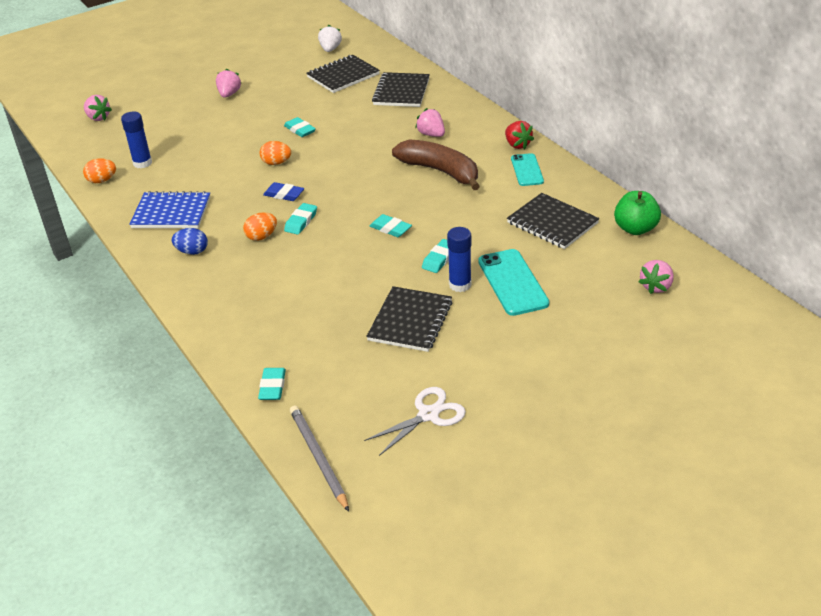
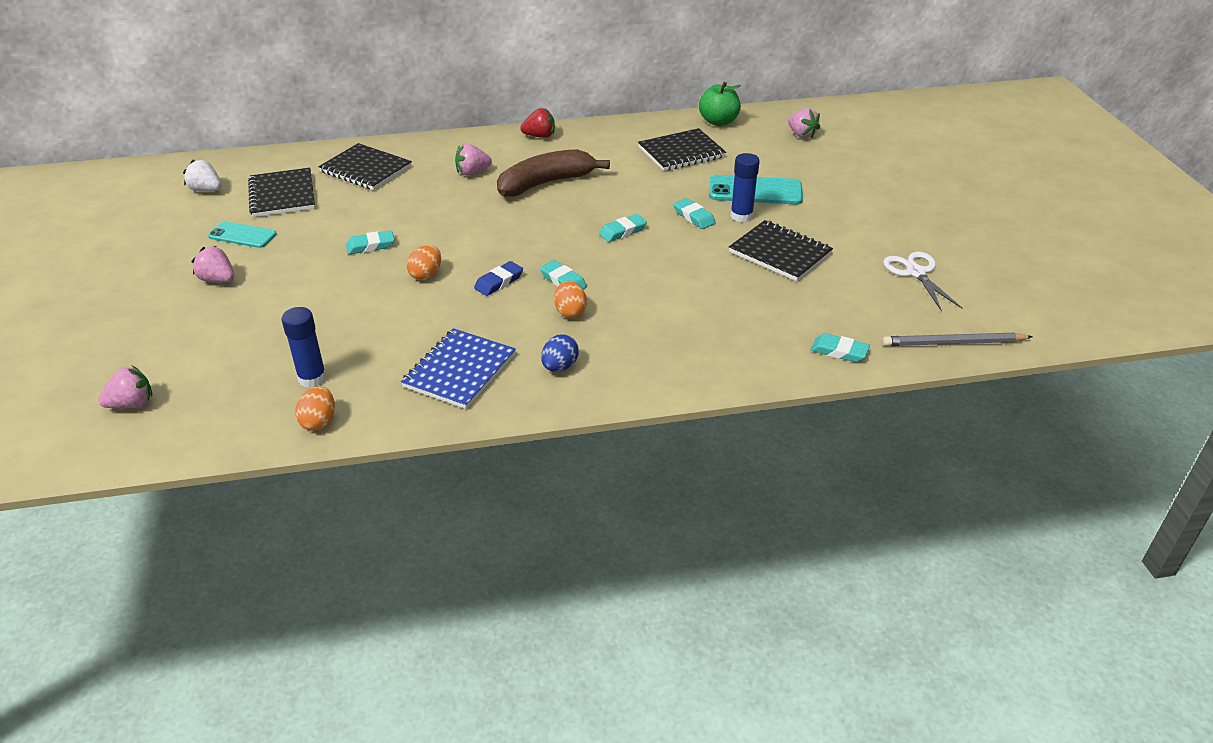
camera: 70 degrees left, 0 degrees up
(527, 170) = (587, 142): turquoise phone -> turquoise phone (242, 235)

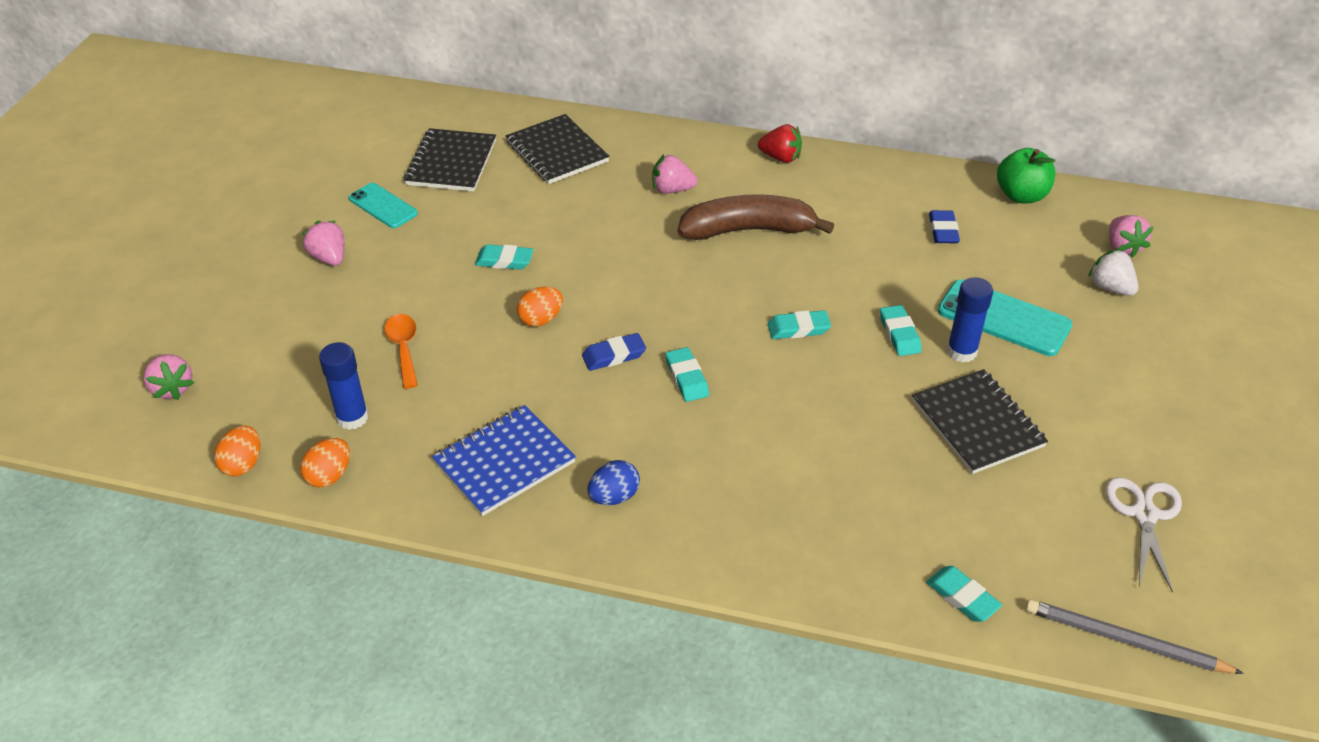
camera: 25 degrees right, 5 degrees up
(132, 404) = (172, 388): pink strawberry -> pink strawberry turned 60 degrees clockwise
(206, 190) = (379, 134): white strawberry -> white strawberry (1110, 287)
(325, 322) = (403, 348): none -> orange spoon
(570, 312) = (669, 425): orange egg -> orange egg (243, 464)
(681, 152) = (943, 230): black notebook -> blue eraser

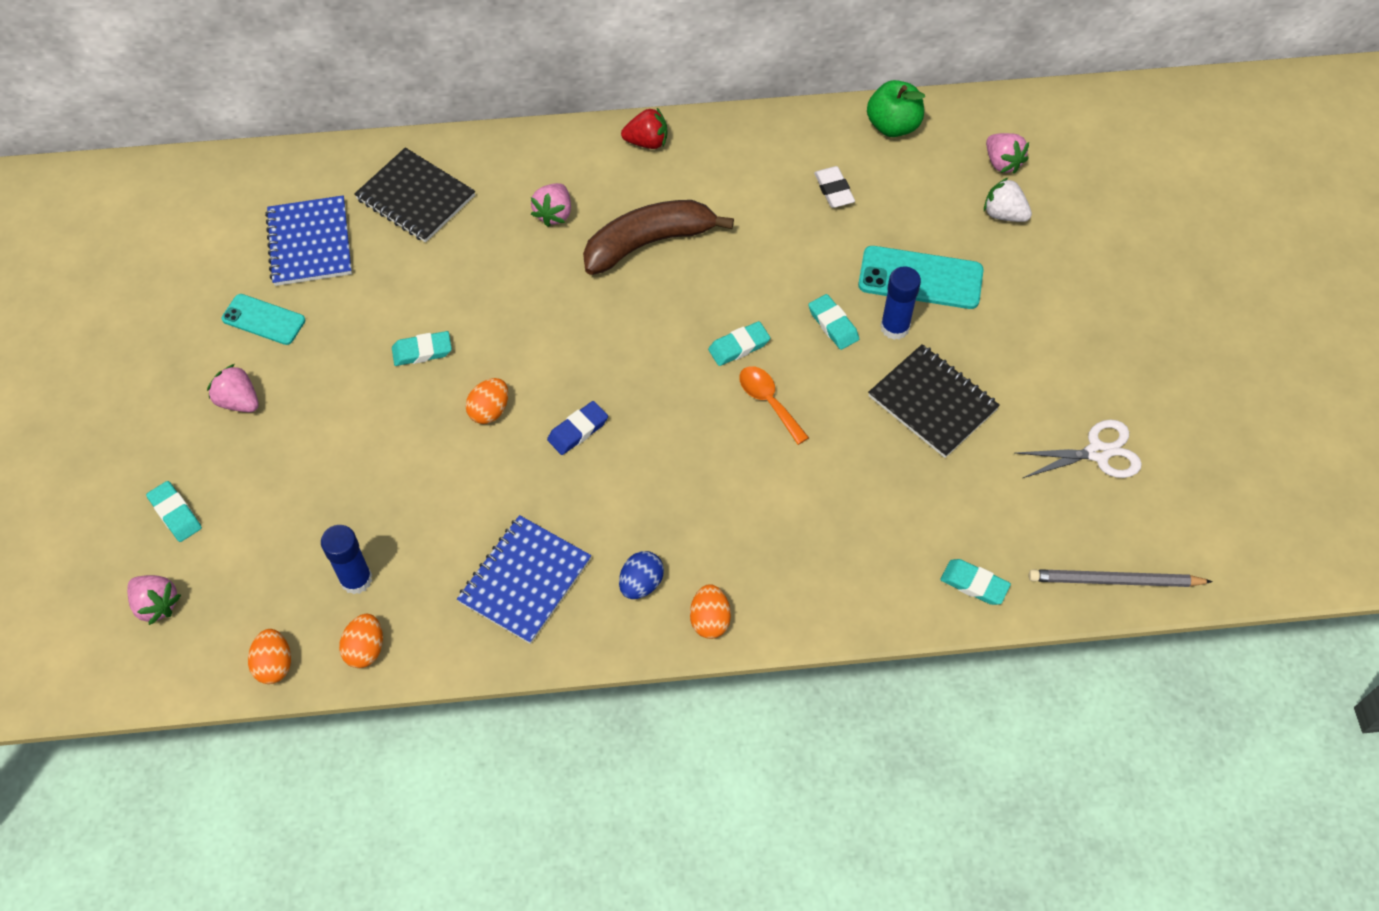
camera: 20 degrees left, 15 degrees up
(403, 348) = (369, 485): orange spoon -> orange spoon (768, 402)
(451, 163) = (310, 243): black notebook -> blue notebook
(667, 548) = (710, 620): none -> orange egg
(672, 190) = (554, 214): pink strawberry -> pink strawberry turned 60 degrees counterclockwise
(687, 378) = (656, 434): turquoise eraser -> turquoise eraser (175, 514)
(943, 230) = (833, 190): blue eraser -> white eraser
(1144, 514) = (1097, 453): white scissors -> white scissors turned 90 degrees clockwise

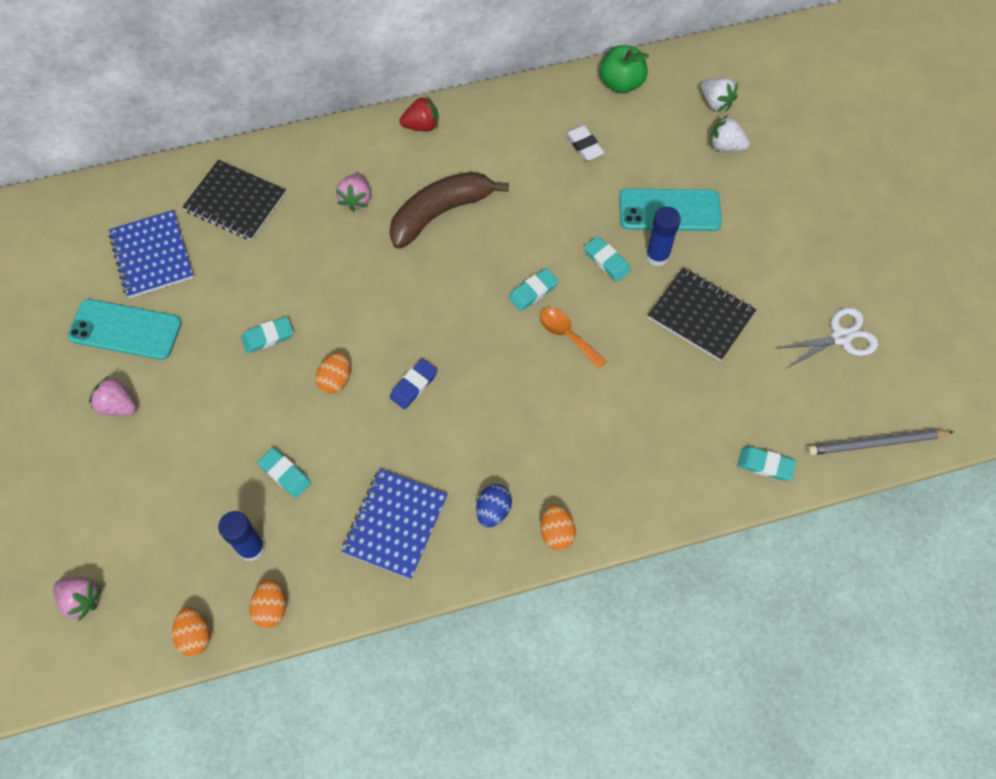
camera: 10 degrees left, 5 degrees up
(175, 514) = (82, 515): turquoise eraser -> turquoise eraser (285, 474)
(263, 320) = (125, 330): turquoise phone -> turquoise phone, size x1.55
(1002, 163) = (715, 102): pink strawberry -> white strawberry

